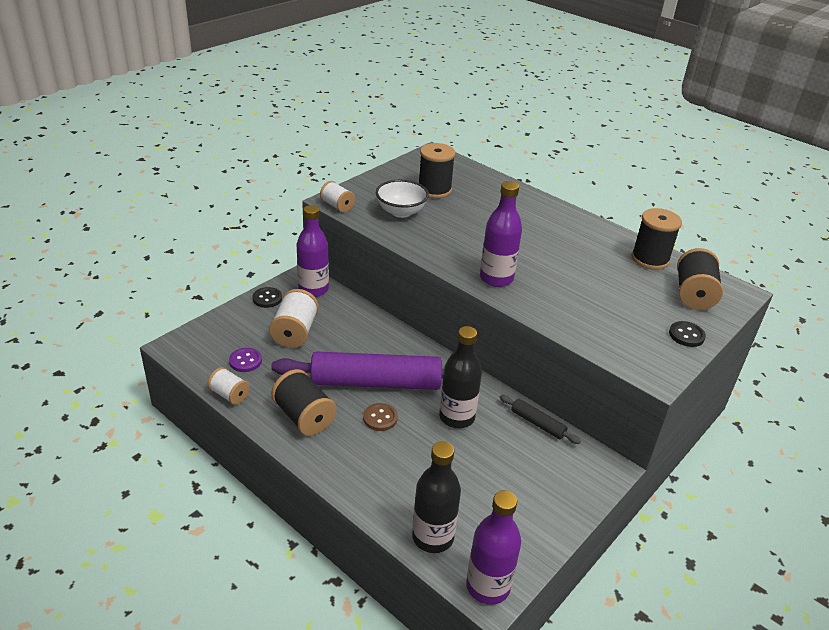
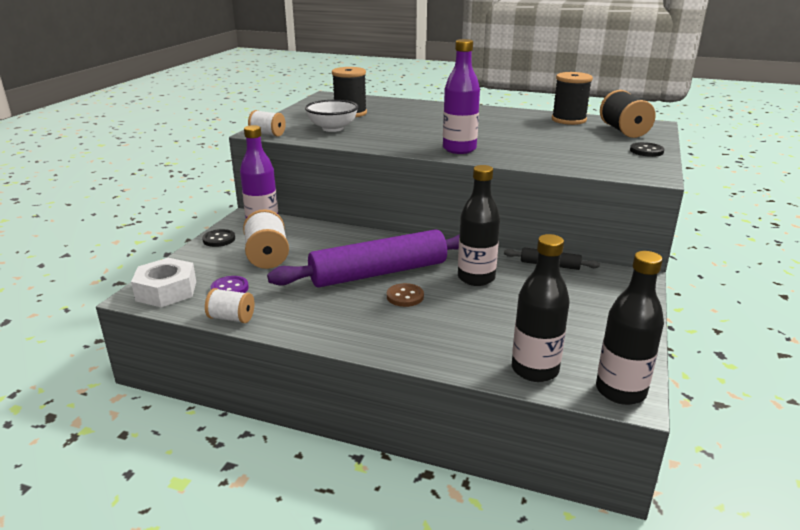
camera: 20 degrees left, 10 degrees down
(197, 347) = (166, 291): none -> white nut
(304, 417) = (327, 315): black spool -> none
(488, 586) = (620, 391): purple bottle -> black bottle

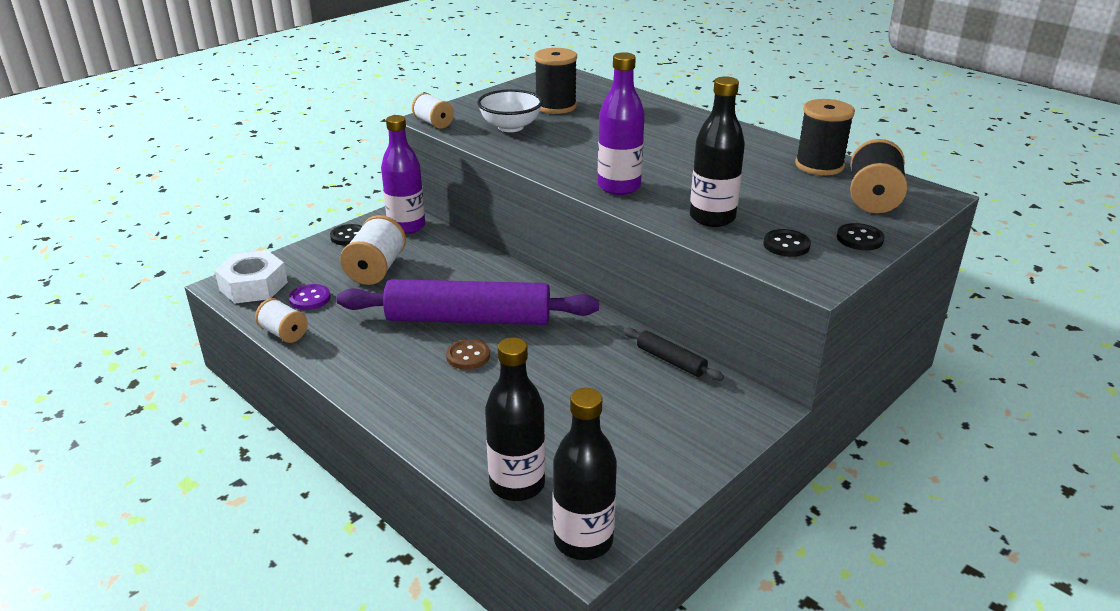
camera: 25 degrees right, 5 degrees up
(476, 278) = (566, 354): black bottle -> black bottle (712, 218)
(610, 161) = (786, 245): none -> black button

